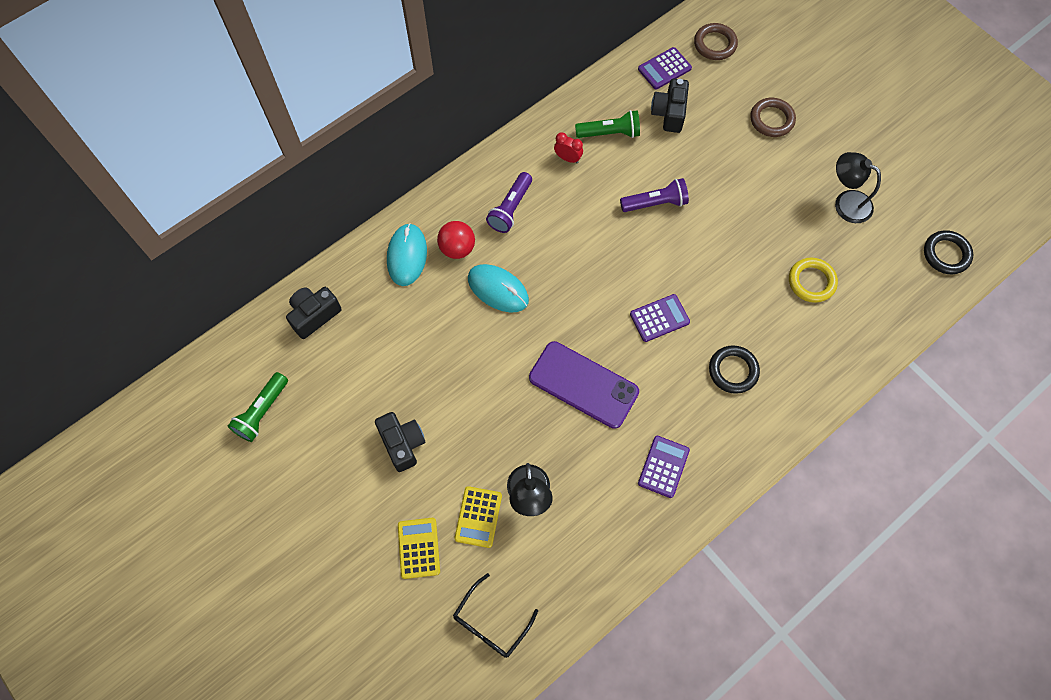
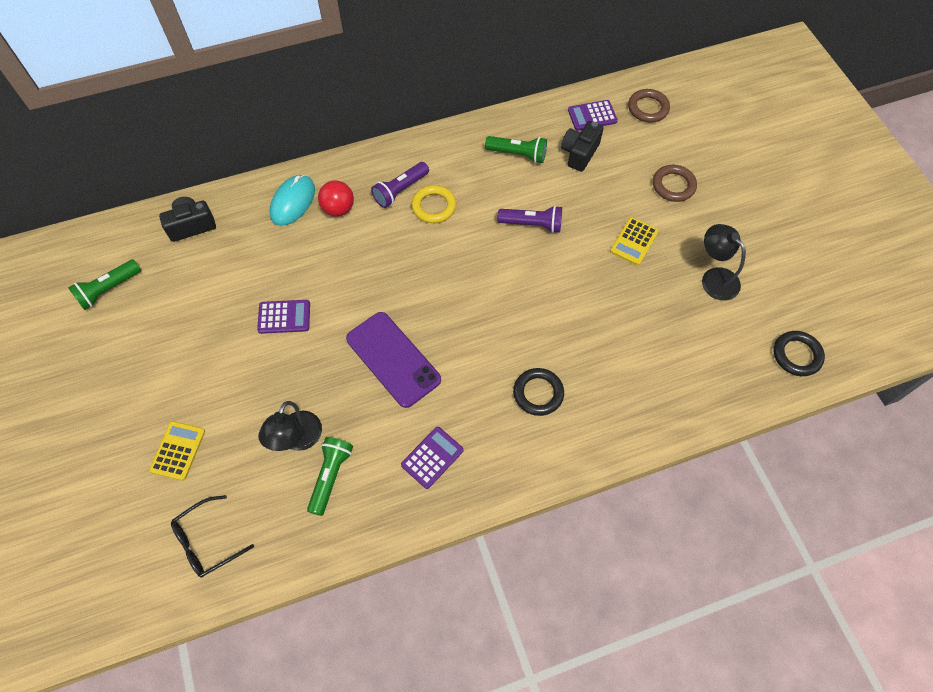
camera: 20 degrees right, 5 degrees down
(402, 444) = (210, 356): black camera -> none
(478, 517) = (243, 442): yellow calculator -> yellow calculator (634, 241)
(498, 289) = (356, 253): turquoise mouse -> none
(567, 158) = (470, 164): red clock -> none
(577, 518) = (330, 476): none -> green flashlight
(659, 318) = (490, 324): purple calculator -> purple calculator (284, 317)
(811, 282) = (650, 338): yellow ring -> yellow ring (434, 206)

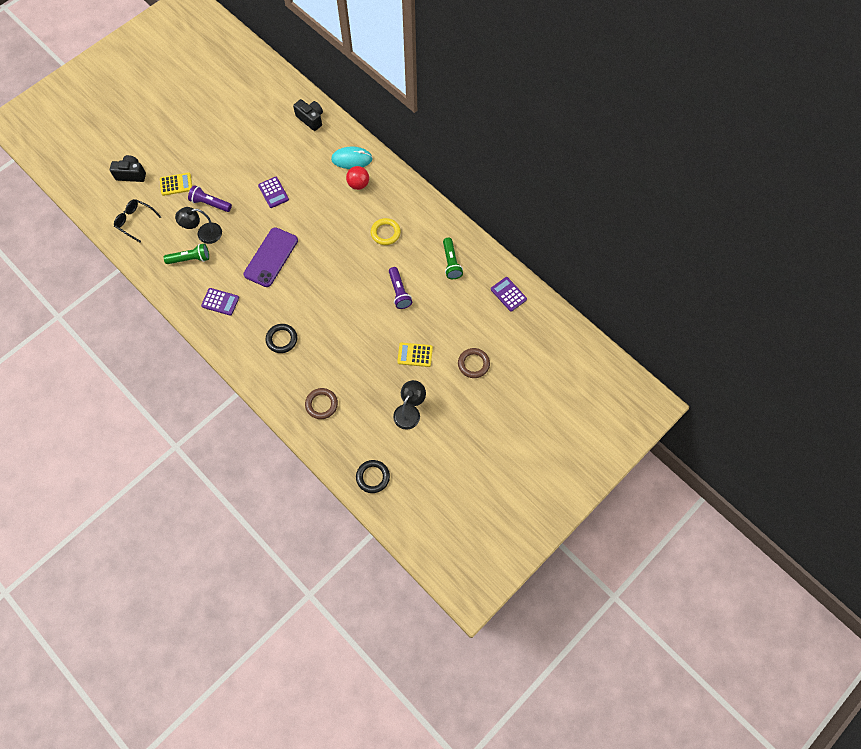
camera: 65 degrees right, 5 degrees up
(108, 290) = (252, 104): green flashlight -> none
(400, 191) = (388, 210): purple flashlight -> purple flashlight (210, 203)
(579, 153) = (471, 298): black camera -> black camera (131, 174)
(648, 108) = (535, 326): brown ring -> brown ring (321, 404)

